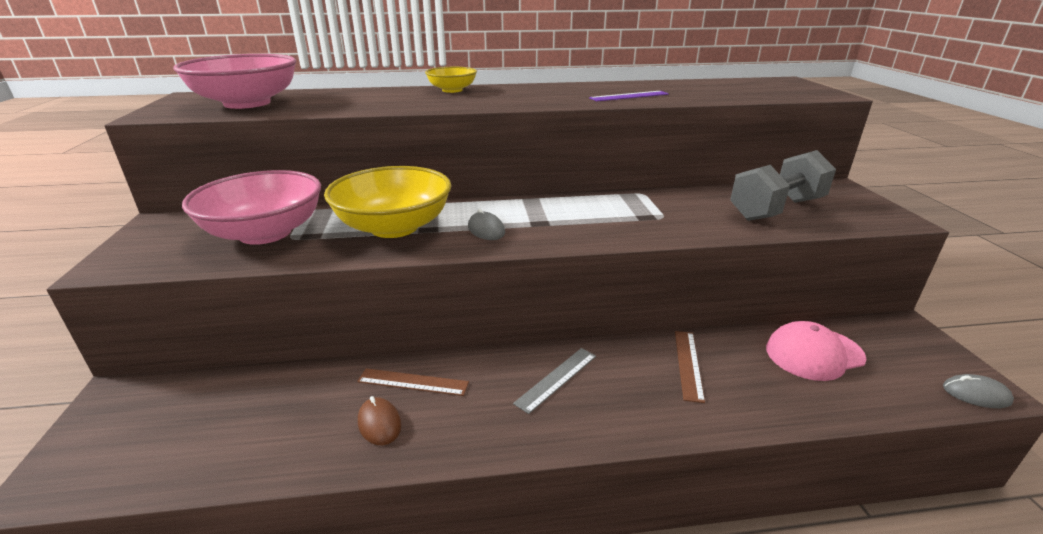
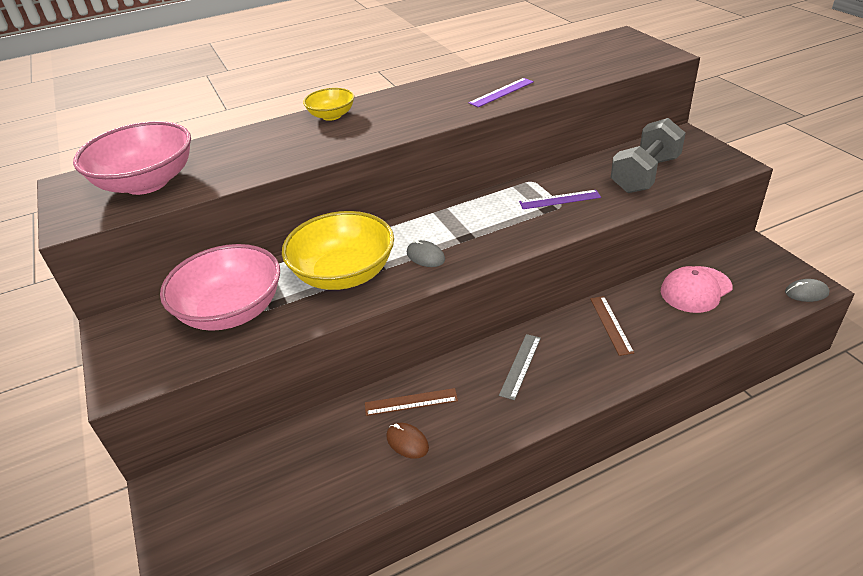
camera: 15 degrees left, 10 degrees up
(664, 212) = (560, 199): none -> purple ruler

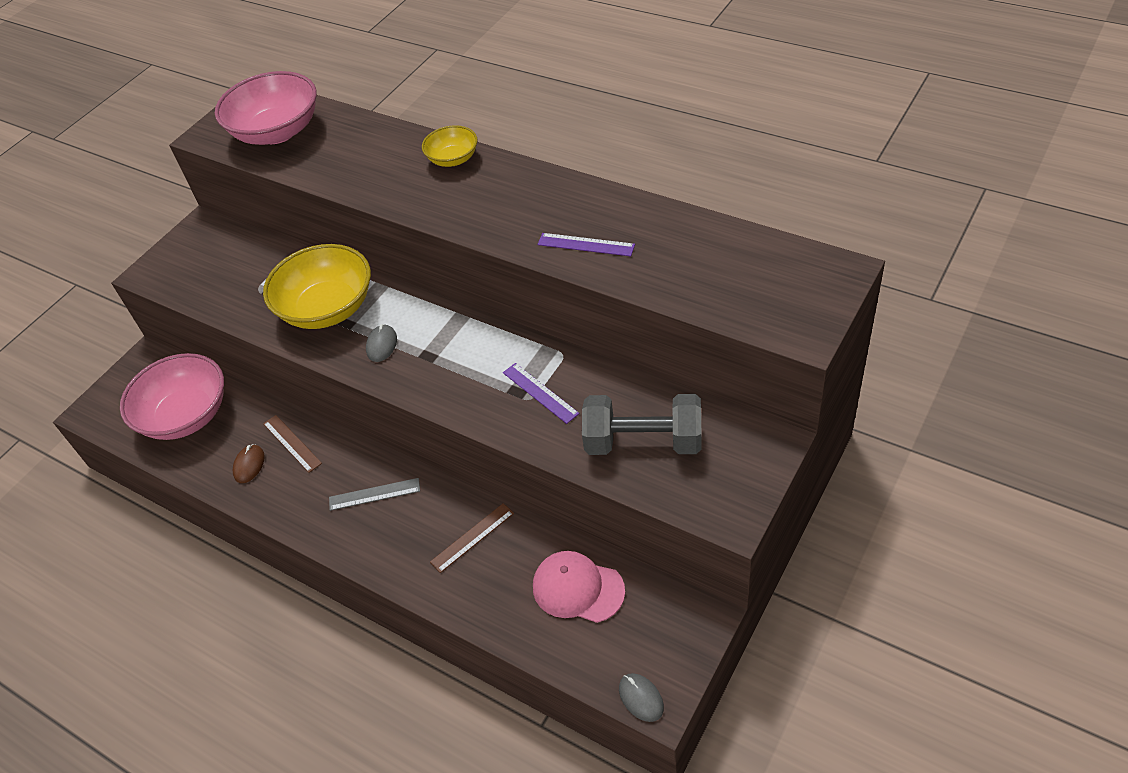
camera: 60 degrees right, 10 degrees up
(231, 311) = (247, 274): pink bowl -> pink bowl (186, 415)

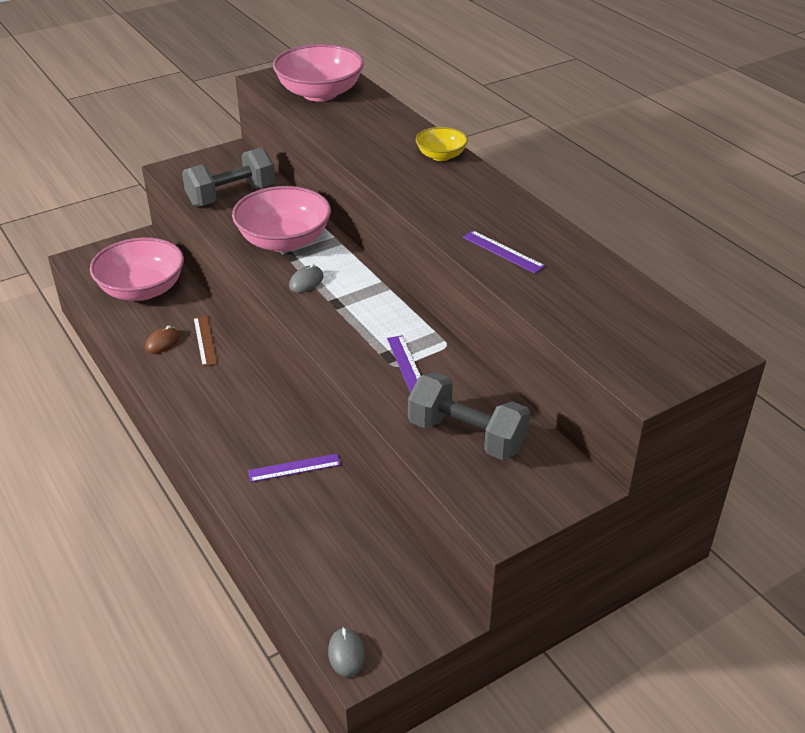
camera: 20 degrees right, 10 degrees down
(236, 278) = (231, 196): none -> grey dumbbell
(327, 308) = (284, 241): yellow bowl -> pink bowl
(374, 494) = (240, 403): grey ruler -> none
(472, 537) = (294, 468): brown ruler -> purple ruler
(578, 588) = (353, 545): pink cap -> none

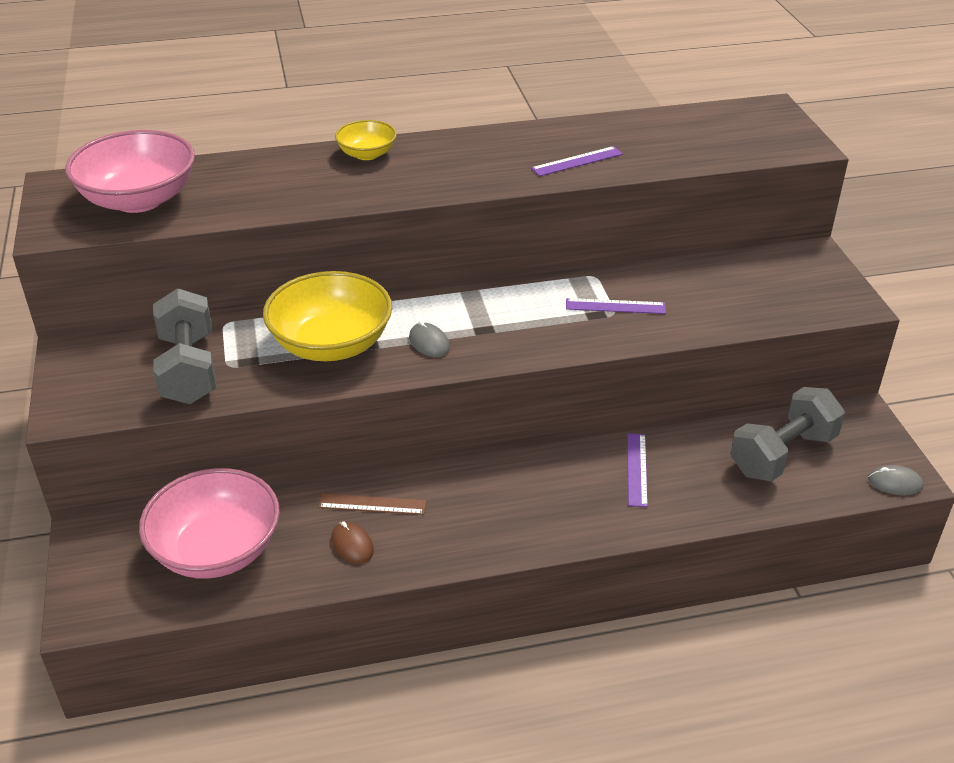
camera: 70 degrees left, 0 degrees up
(284, 241) = (331, 344): pink bowl -> yellow bowl
(467, 436) = (735, 295): grey dumbbell -> grey dumbbell (782, 454)

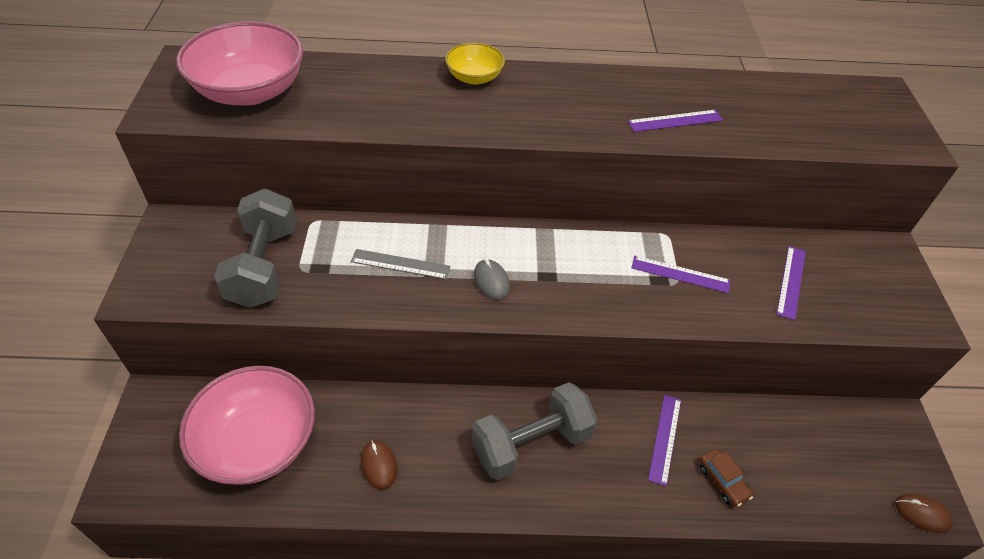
camera: 10 degrees right, 10 degrees up
(331, 344) = (400, 264): yellow bowl -> grey ruler
(372, 504) = (409, 423): brown ruler -> none
(701, 493) = (722, 481): none -> brown car
(724, 295) = (791, 282): none -> purple ruler
(782, 454) = (812, 452): grey dumbbell -> grey dumbbell (531, 443)
(895, 483) = (922, 514): grey mouse -> brown mouse

